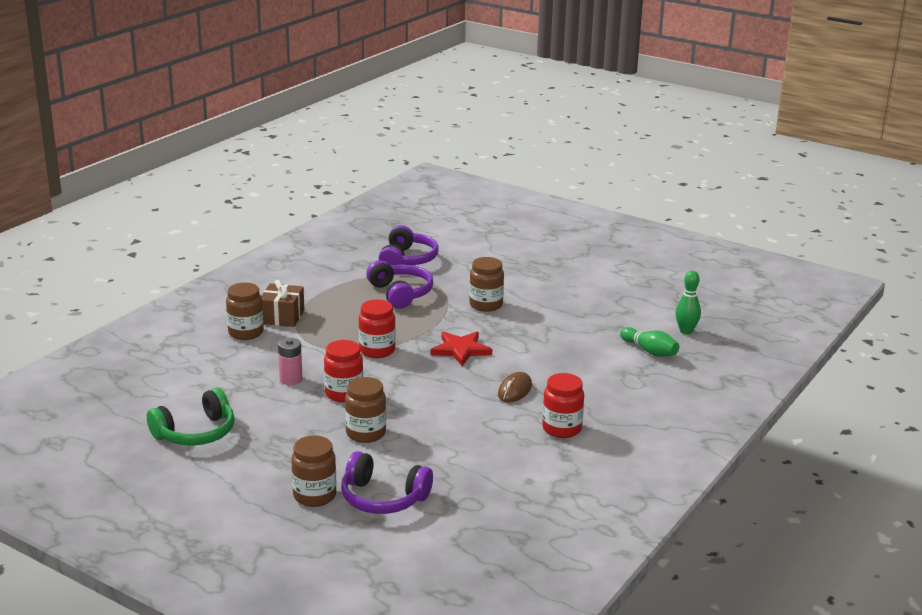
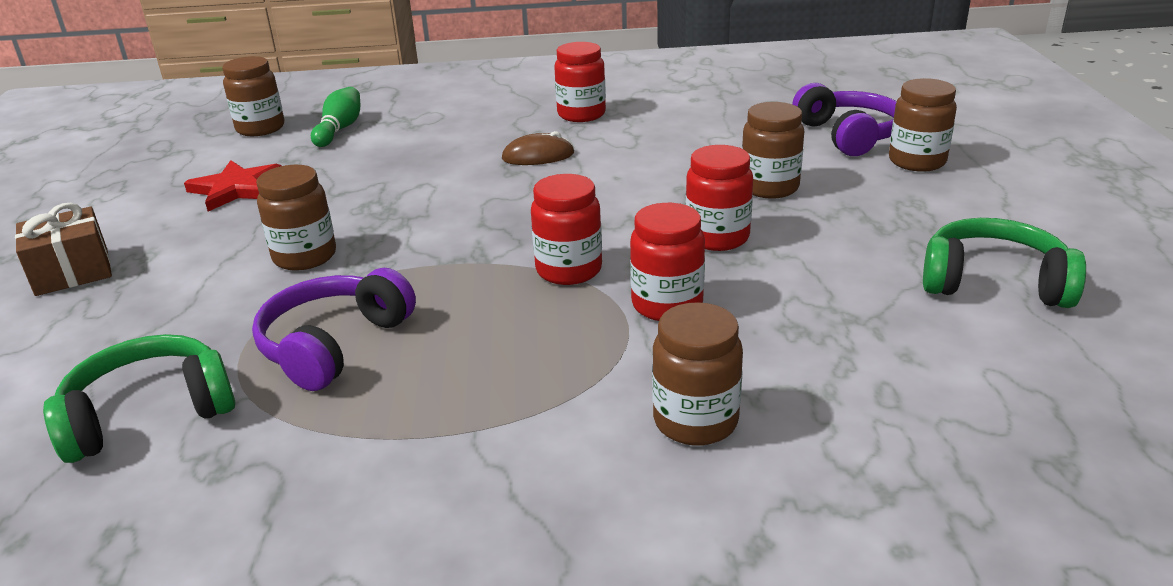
camera: 125 degrees left, 5 degrees up
(282, 317) = (580, 418): brown gift -> brown gift (72, 272)
(291, 379) = (753, 291): pink battery -> none
(315, 358) = (667, 305): none -> red jar
(407, 260) = (149, 414): purple headphones -> green headphones
(461, 350) = (480, 218): red star -> red star (236, 189)
(686, 331) = (260, 128): green bowling pin -> brown jar

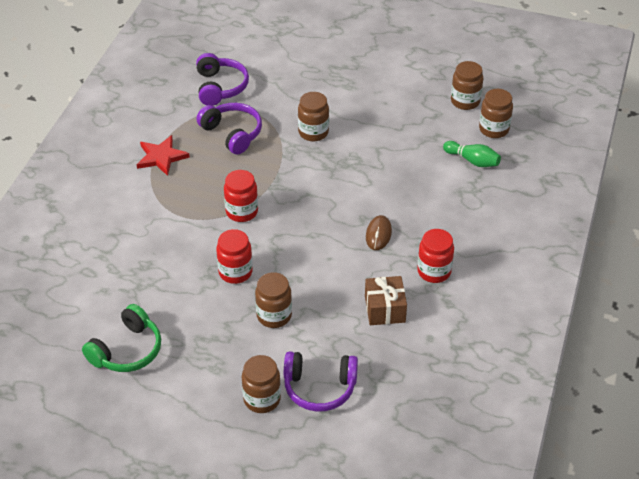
camera: 110 degrees right, 15 degrees up
(72, 272) = (346, 66): brown gift -> brown gift (384, 309)
(149, 414) = (220, 87): green headphones -> purple headphones
(236, 189) = (407, 116): red star -> red star (161, 157)
(667, 305) = (191, 233): red jar -> none
(695, 421) = (115, 215): brown jar -> brown jar (465, 101)

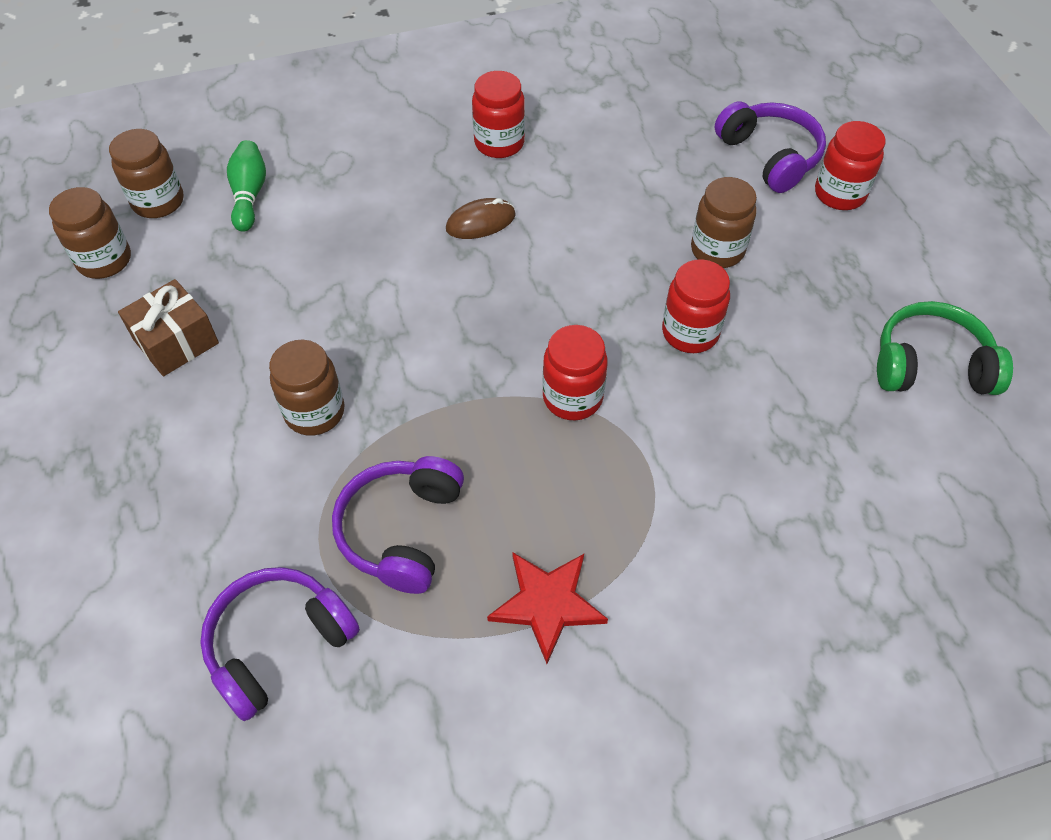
camera: 125 degrees left, 10 degrees up
(262, 399) = (839, 194): brown jar -> red jar
(384, 309) = (602, 157): brown gift -> brown gift (176, 341)

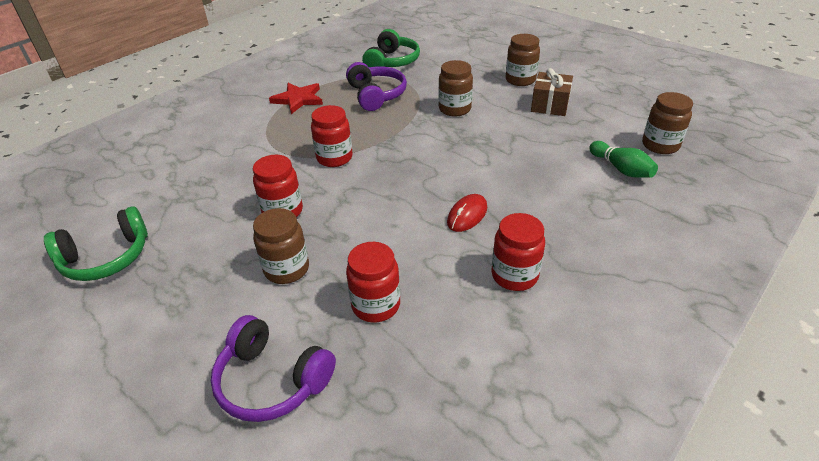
camera: 150 degrees right, 15 degrees down
(104, 260) = (635, 115): brown jar -> brown jar (520, 80)
(278, 644) = (392, 62): purple headphones -> green headphones
(480, 222) = (467, 215): brown mouse -> red mouse
(839, 194) = (191, 369): red jar -> red jar (376, 305)

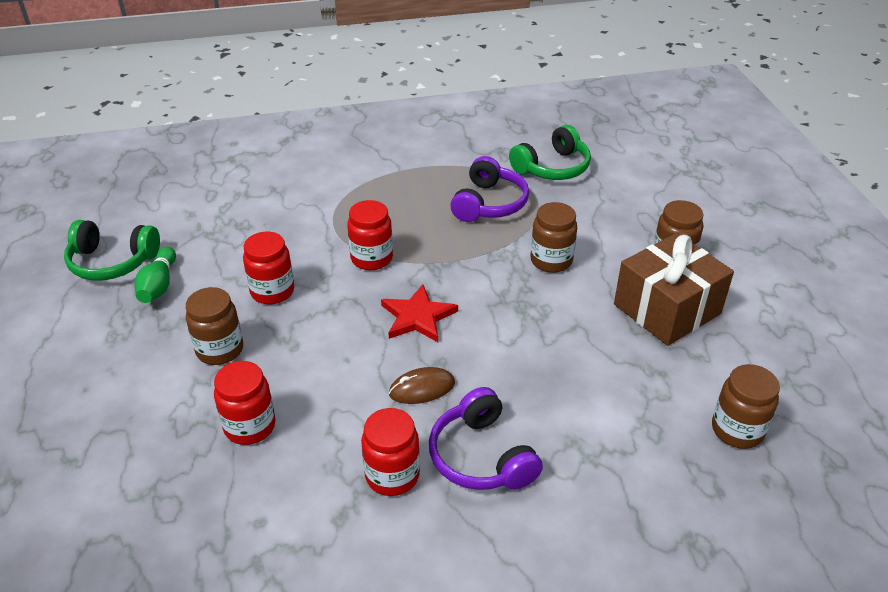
camera: 35 degrees right, 0 degrees up
(272, 381) = (116, 439): purple headphones -> purple headphones (481, 456)
(298, 99) = (409, 173): red star -> red star (418, 317)
(467, 215) = (422, 388): red mouse -> brown mouse
(550, 105) = (667, 309): brown gift -> brown gift, size x1.59
(621, 169) = (648, 431): green bowling pin -> green bowling pin (159, 285)

